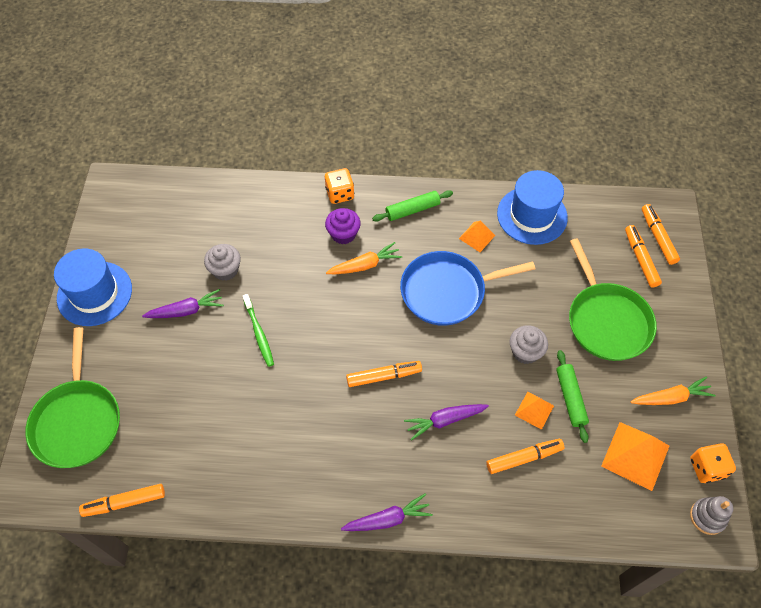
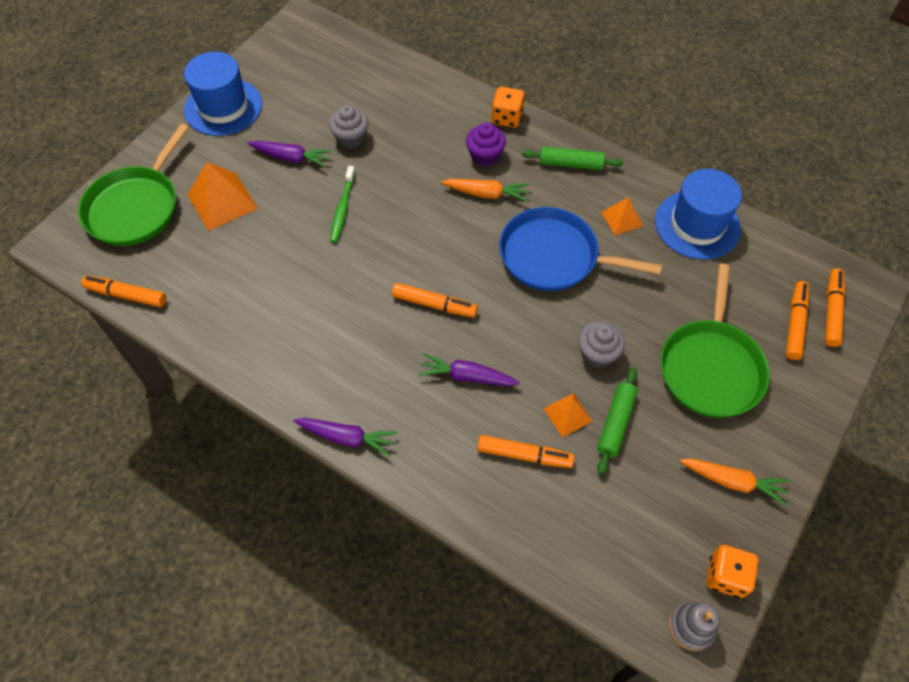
camera: 30 degrees right, 0 degrees up
(635, 456) = (649, 518): orange pyramid -> orange pyramid (222, 201)

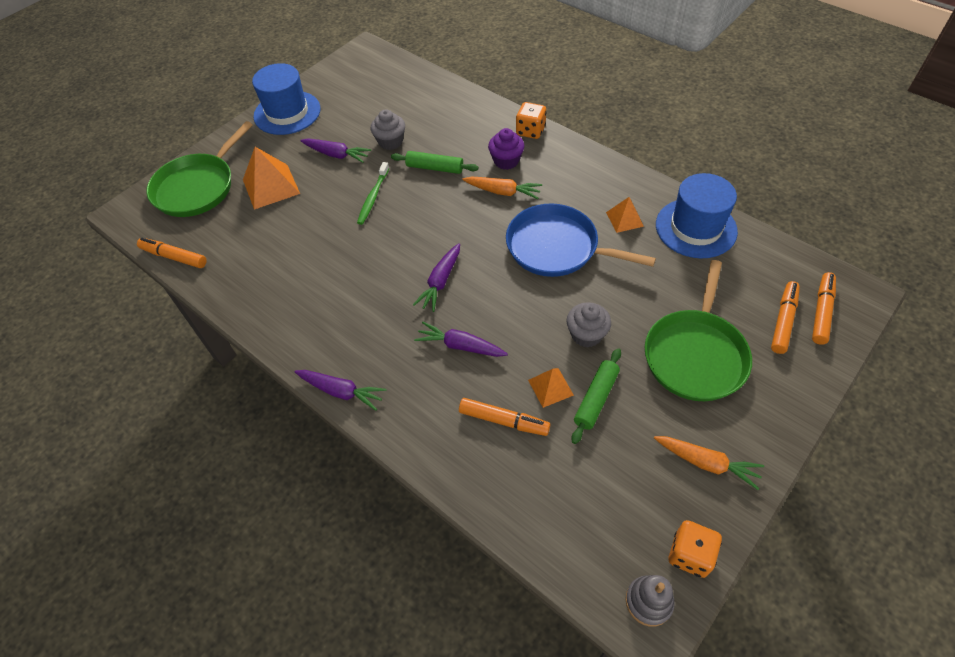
camera: 10 degrees right, 5 degrees down
(434, 304) = (440, 281): orange marker -> purple carrot
(571, 164) = (583, 171): green rolling pin -> green rolling pin (435, 168)

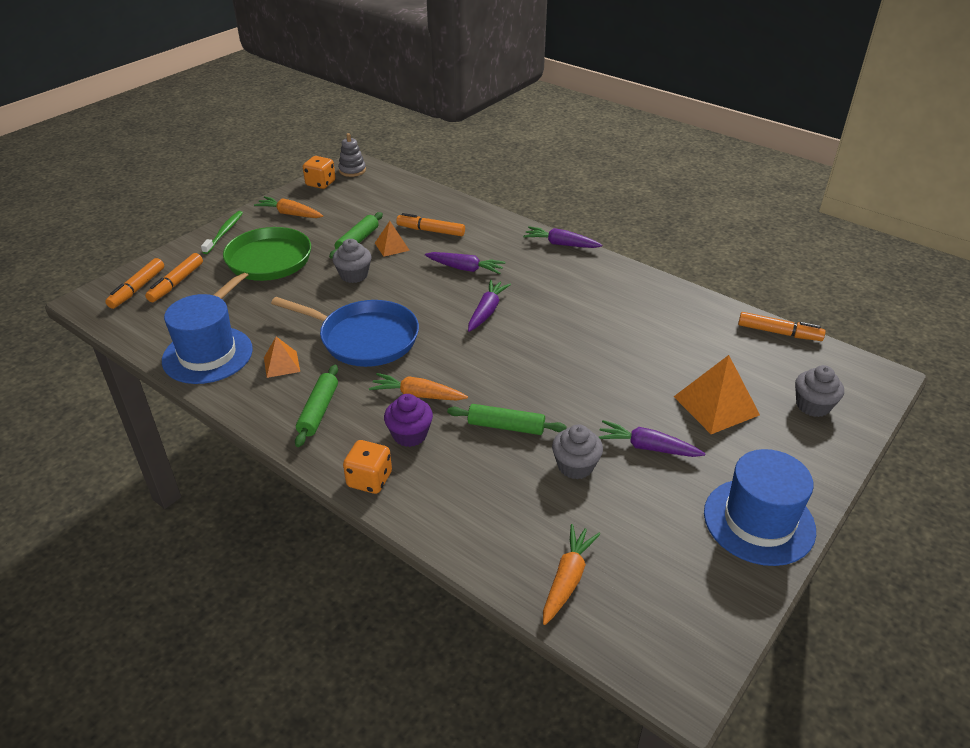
camera: 175 degrees right, 15 degrees down
(198, 187) = (813, 406): green pan -> grey cupcake
(373, 197) = (578, 390): green toothbrush -> green toothbrush (224, 232)
(410, 84) = (567, 579): none -> orange carrot
(579, 178) = (318, 411): none -> green rolling pin

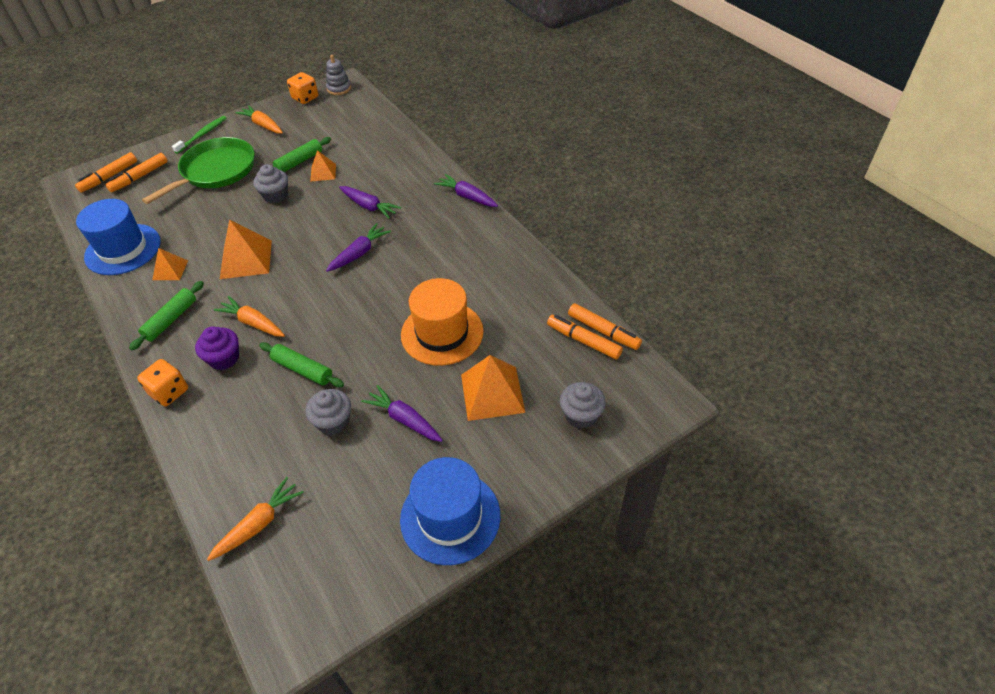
camera: 20 degrees right, 10 degrees up
(364, 338) = (246, 259): blue pan -> orange pyramid
(431, 231) = (365, 162): orange marker -> orange marker (583, 341)
(626, 364) = (442, 333): none -> orange hat

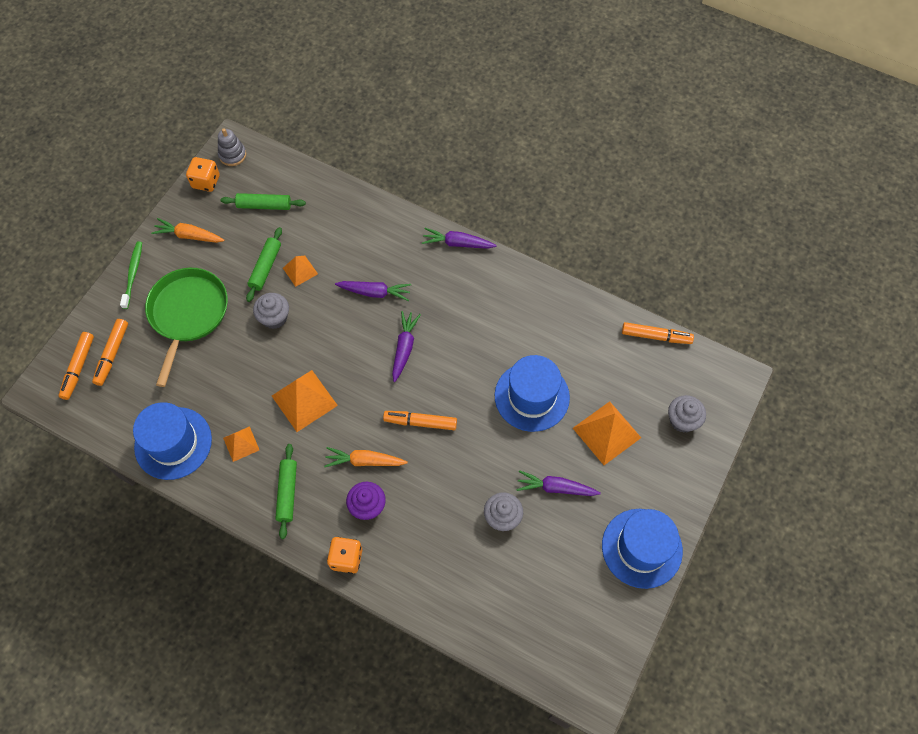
camera: 30 degrees left, 15 degrees up
(259, 524) = (509, 625): orange carrot -> none
(302, 370) = (442, 484): green rolling pin -> green rolling pin (264, 205)
(442, 333) = (532, 396): orange hat -> blue hat
(583, 341) = (646, 352): orange marker -> orange marker (420, 422)

